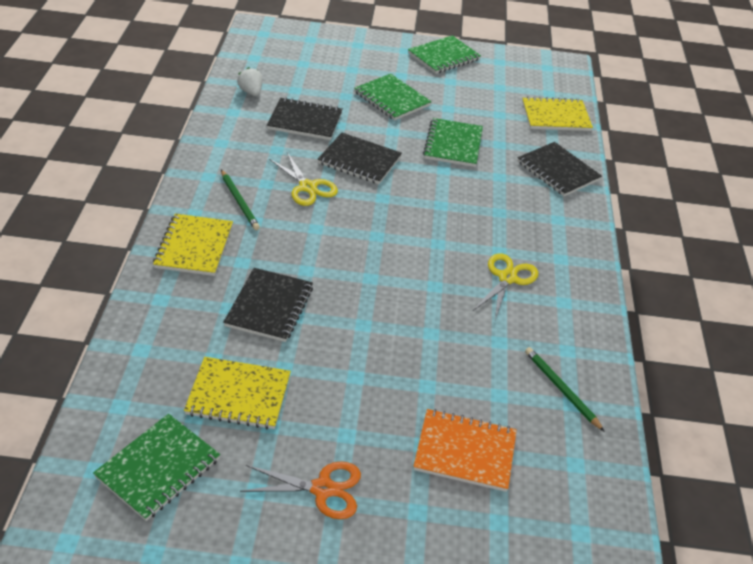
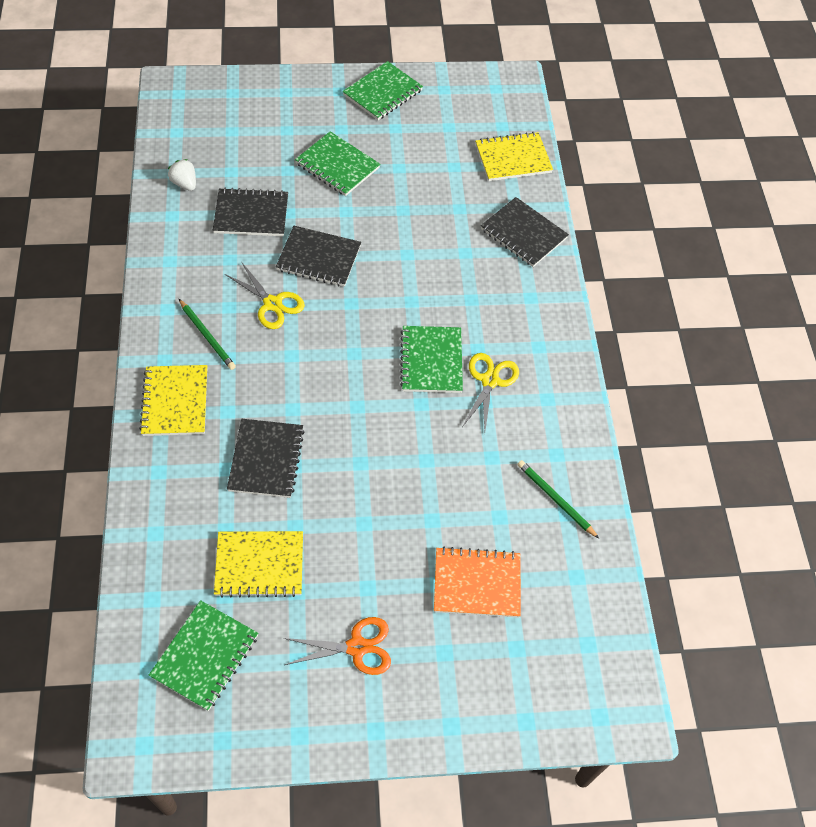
camera: 10 degrees left, 15 degrees up
(453, 144) = (411, 218): green notebook -> green notebook (431, 361)

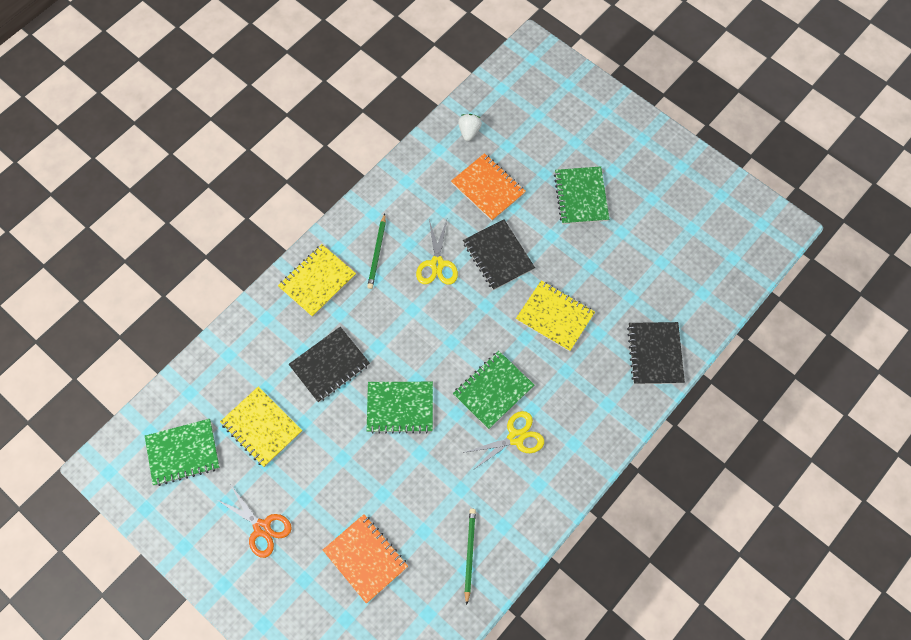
camera: 50 degrees right, 10 degrees up
(251, 214) = (488, 188): black notebook -> orange notebook
(383, 93) = (672, 163): green notebook -> green notebook (400, 408)
(513, 158) = (712, 290): yellow notebook -> yellow notebook (555, 316)

